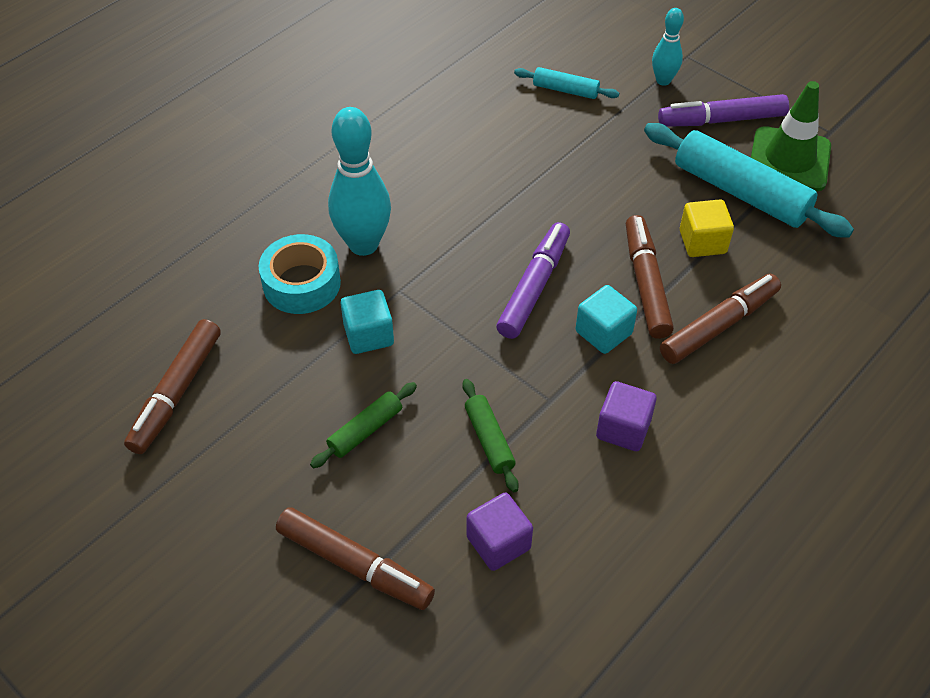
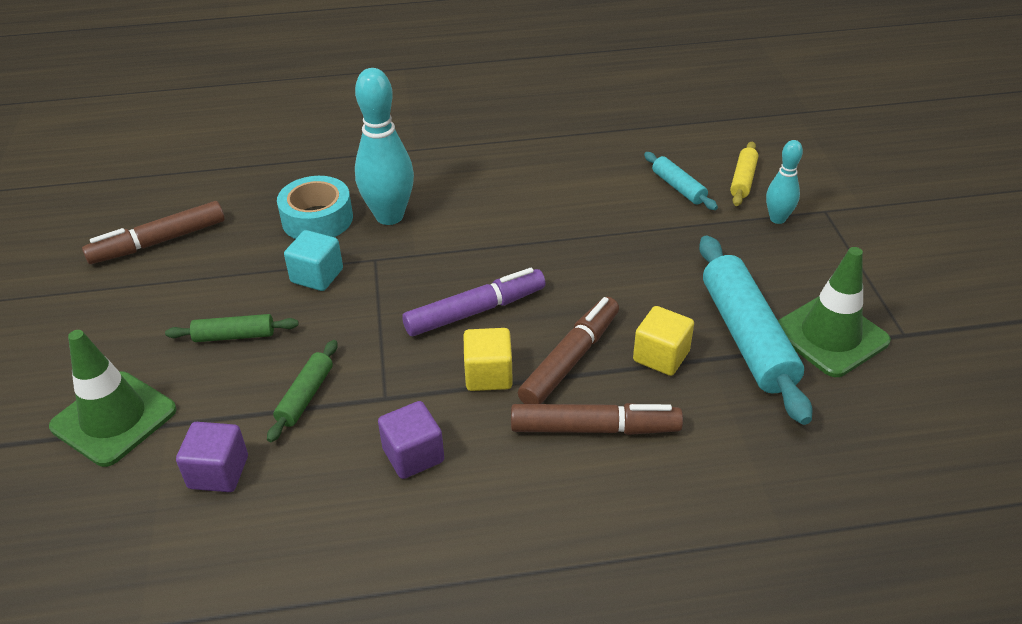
camera: 40 degrees right, 10 degrees down
(355, 565) = (114, 418): brown marker -> green traffic cone
(603, 332) = (488, 375): turquoise cube -> yellow cube
(605, 58) = (743, 180): none -> yellow rolling pin
(721, 120) = (798, 273): purple marker -> none

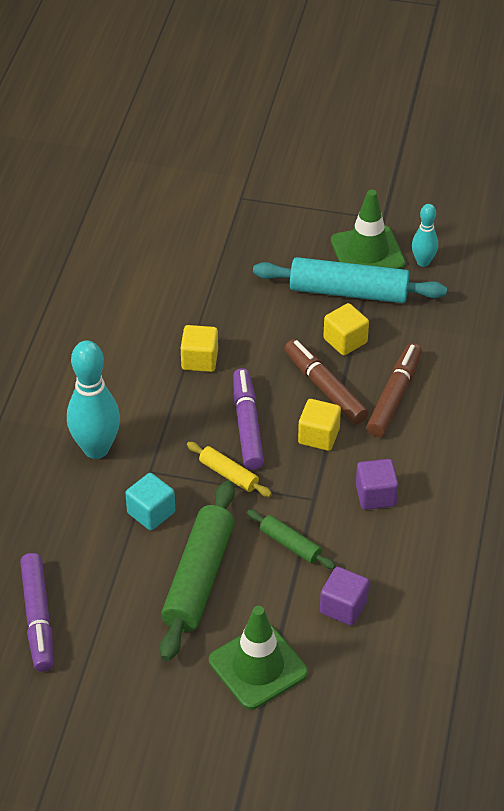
camera: 70 degrees left, 5 degrees up
(158, 242) = (38, 618): brown marker -> purple marker
(234, 336) = (199, 578): green rolling pin -> green rolling pin, size x2.00
(317, 219) = (71, 498): turquoise tape -> none
(553, 249) = (199, 360): none -> yellow cube
(678, 187) = (165, 263): turquoise rolling pin -> none
(743, 180) = (178, 224): yellow rolling pin -> yellow rolling pin (228, 474)
(777, 219) = (235, 225): turquoise bowling pin -> turquoise bowling pin (423, 262)

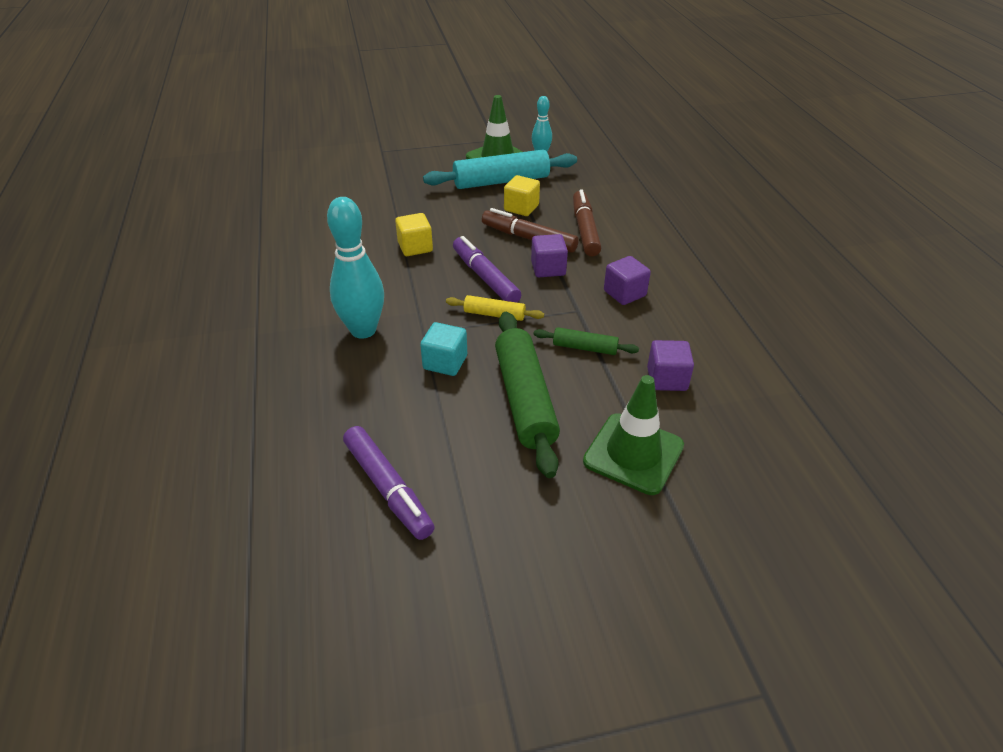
camera: 25 degrees left, 5 degrees down
(318, 436) = (548, 268): yellow cube -> purple cube

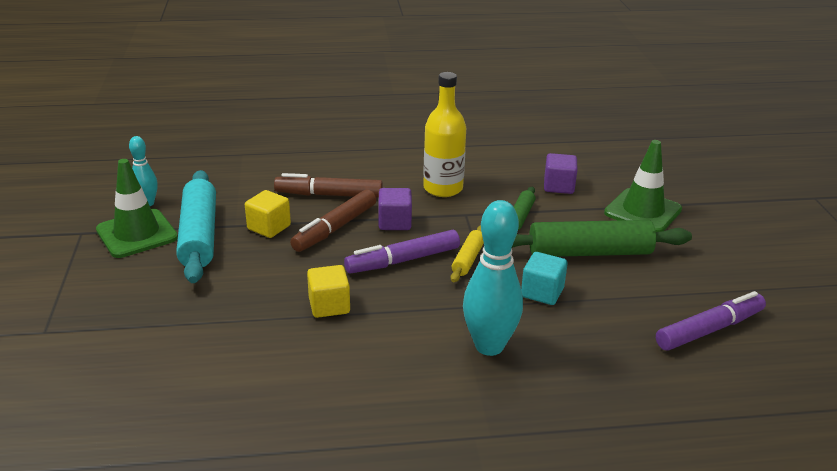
camera: 85 degrees left, 10 degrees down
(624, 293) = (443, 188): purple cube -> yellow bottle

